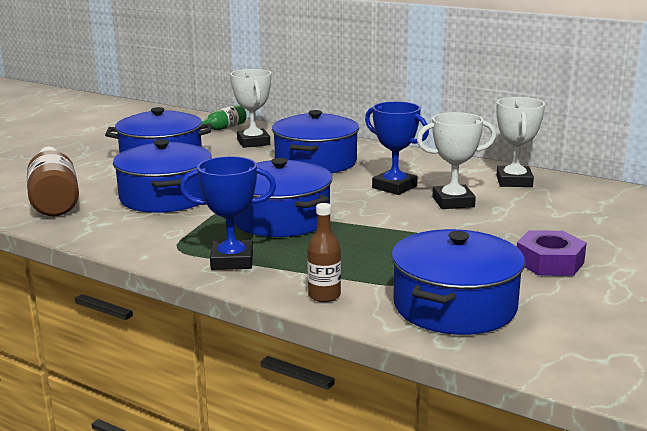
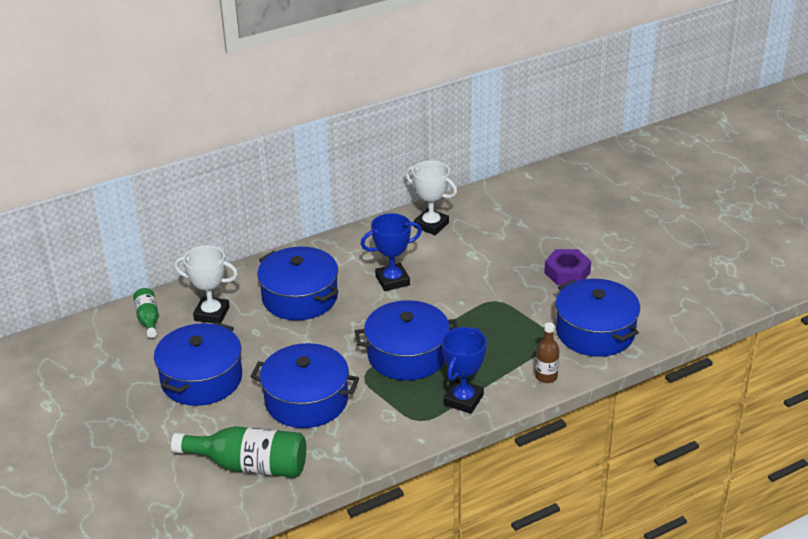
camera: 60 degrees left, 15 degrees up
(54, 198) = (249, 465): brown bottle -> green bottle
(453, 202) = (444, 267): white trophy -> none

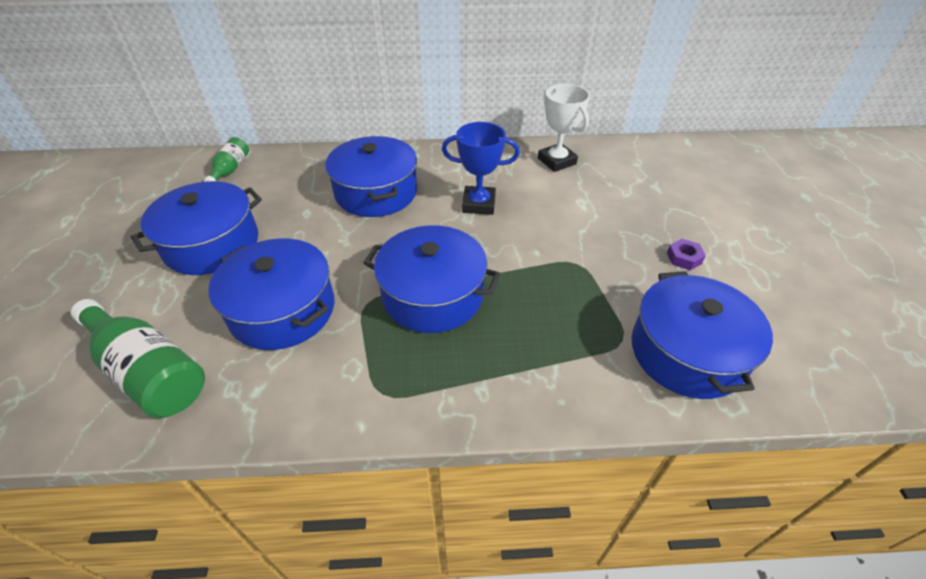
camera: 25 degrees right, 10 degrees up
(212, 314) = (286, 182): white trophy -> none
(463, 400) = (455, 386): blue trophy -> none
(546, 377) = (585, 395): brown bottle -> none
(567, 273) = (684, 258): purple nut -> purple nut, size x0.59

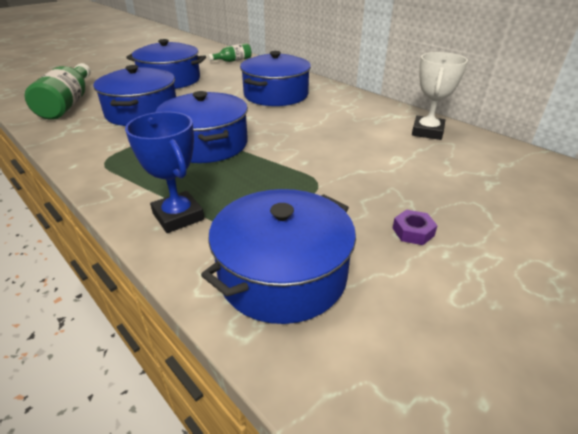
camera: 50 degrees right, 10 degrees down
(479, 204) = (320, 125): blue trophy -> blue trophy (178, 216)

